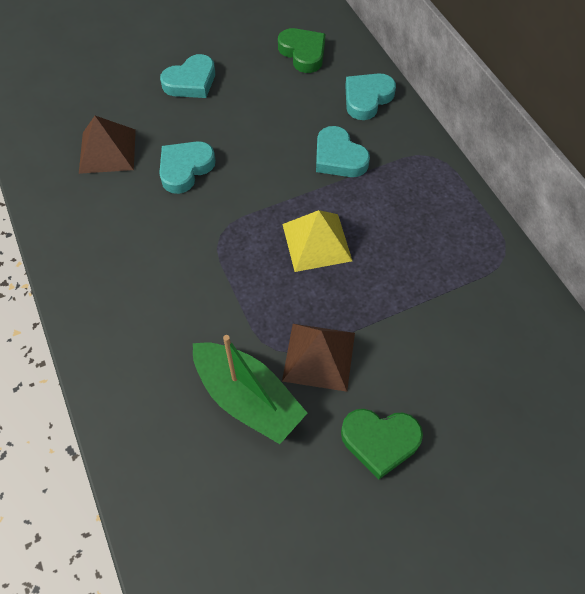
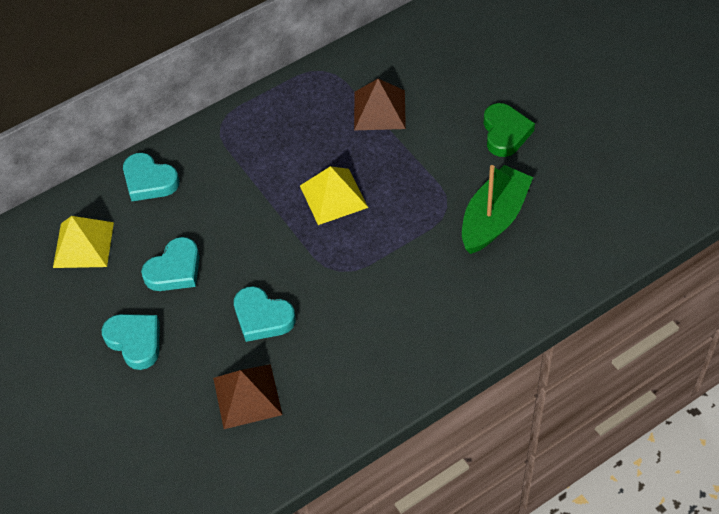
camera: 95 degrees left, 5 degrees down
(303, 53) = (83, 245): green heart -> yellow pyramid
(319, 356) = (445, 179): brown pyramid -> brown pyramid (379, 110)
(339, 157) = (231, 193): turquoise heart -> turquoise heart (175, 270)

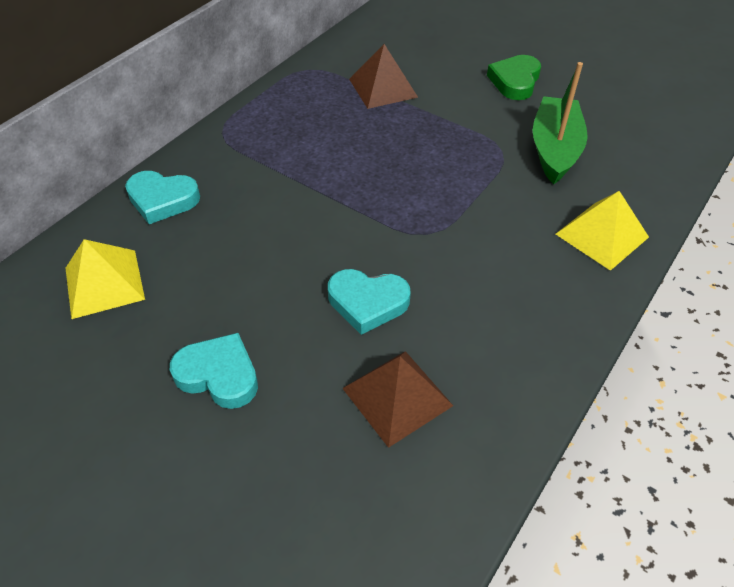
camera: 25 degrees left, 5 degrees down
(175, 270) = (234, 280): turquoise heart -> none
(333, 196) = (380, 167): yellow pyramid -> yellow pyramid (602, 235)
(505, 133) = (515, 81): green heart -> green heart turned 135 degrees counterclockwise

